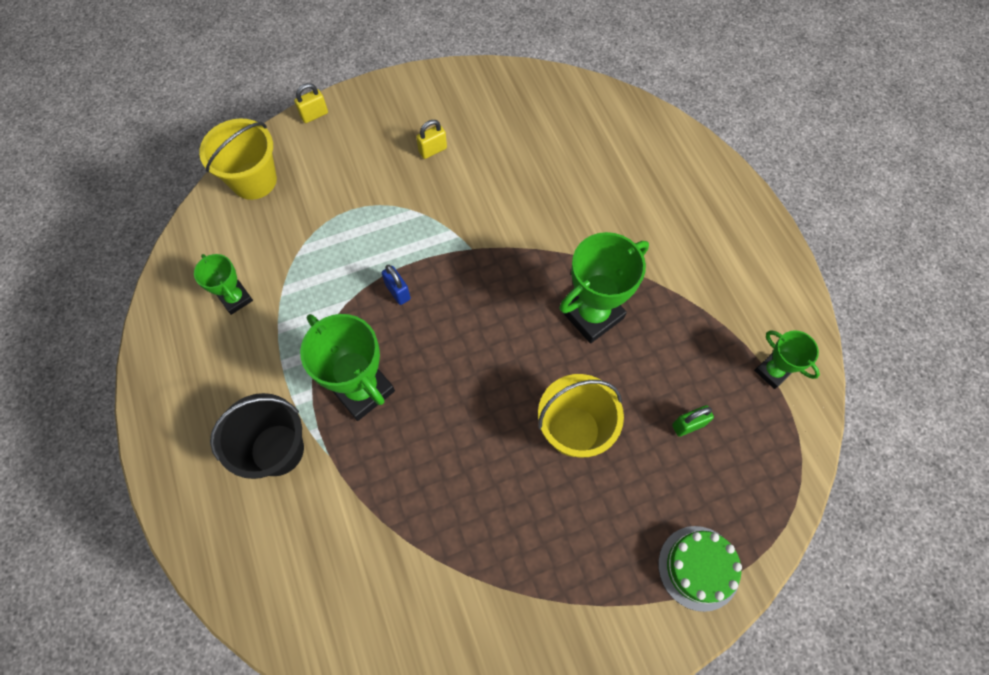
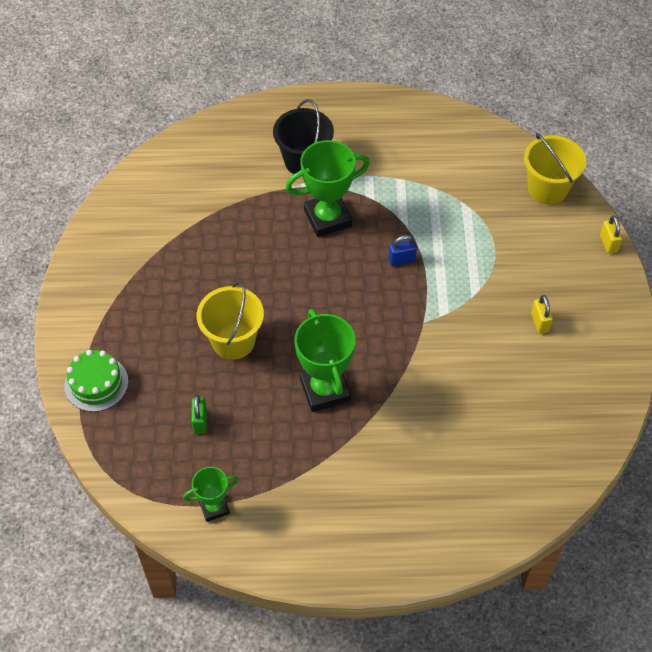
camera: 110 degrees right, 10 degrees down
(236, 298) = (436, 158): green trophy -> none

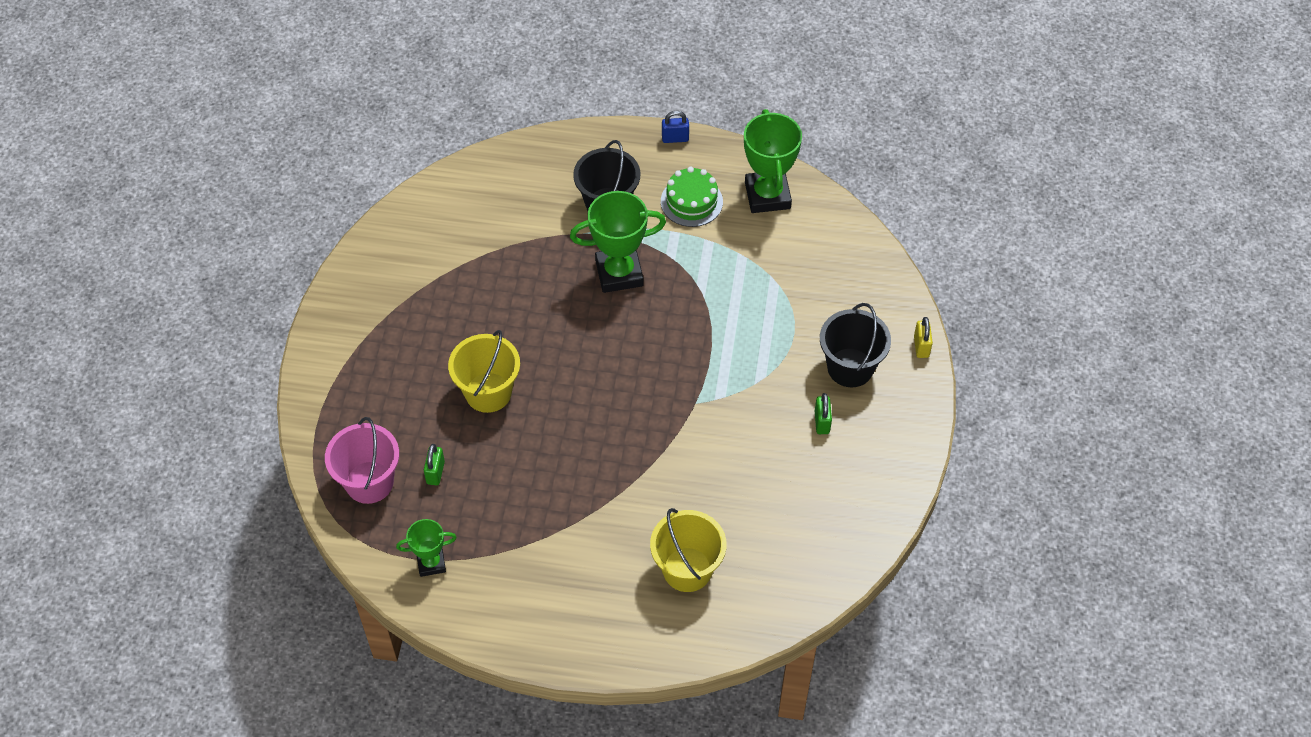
camera: 10 degrees right, 0 degrees up
(96, 383) = (336, 416): green cake -> green cake (691, 201)
(140, 440) = (369, 482): none -> pink bucket
(325, 390) = (573, 459): green trophy -> green trophy (767, 195)
(402, 260) = (688, 331): blue padlock -> blue padlock (675, 138)
(539, 322) = (822, 422): yellow padlock -> green padlock
(547, 188) = (870, 274): yellow bucket -> yellow bucket (687, 569)
(552, 271) = (850, 367): none -> black bucket

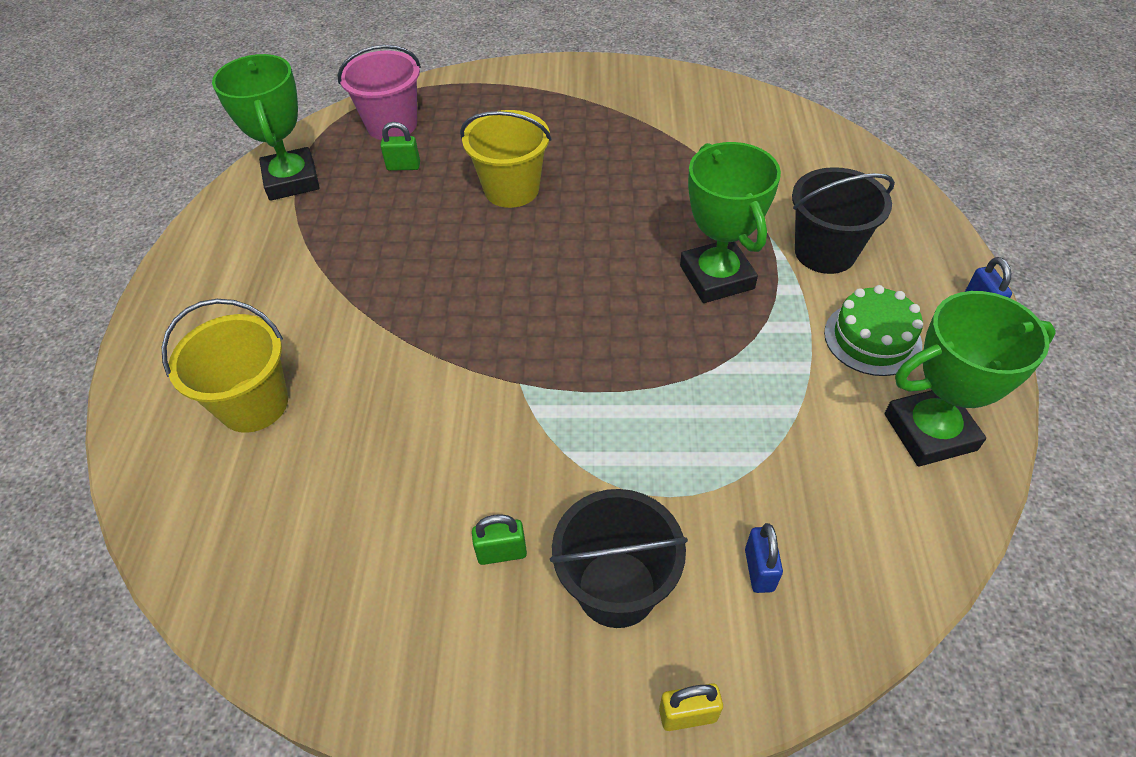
camera: 85 degrees right, 5 degrees down
(431, 563) = (292, 180): green trophy -> green trophy, size x1.76
(846, 299) = (759, 570): none -> blue padlock

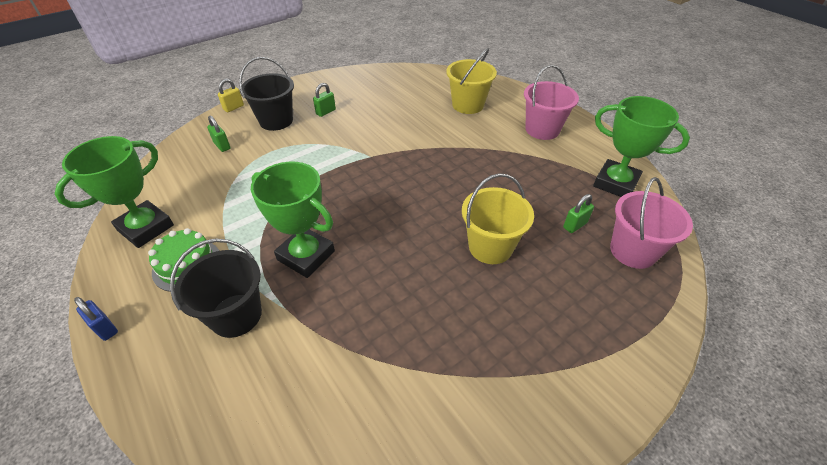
camera: 140 degrees right, 5 degrees down
(237, 289) = (542, 129): none -> pink bucket
(759, 570) = (222, 146): blue padlock -> green padlock

